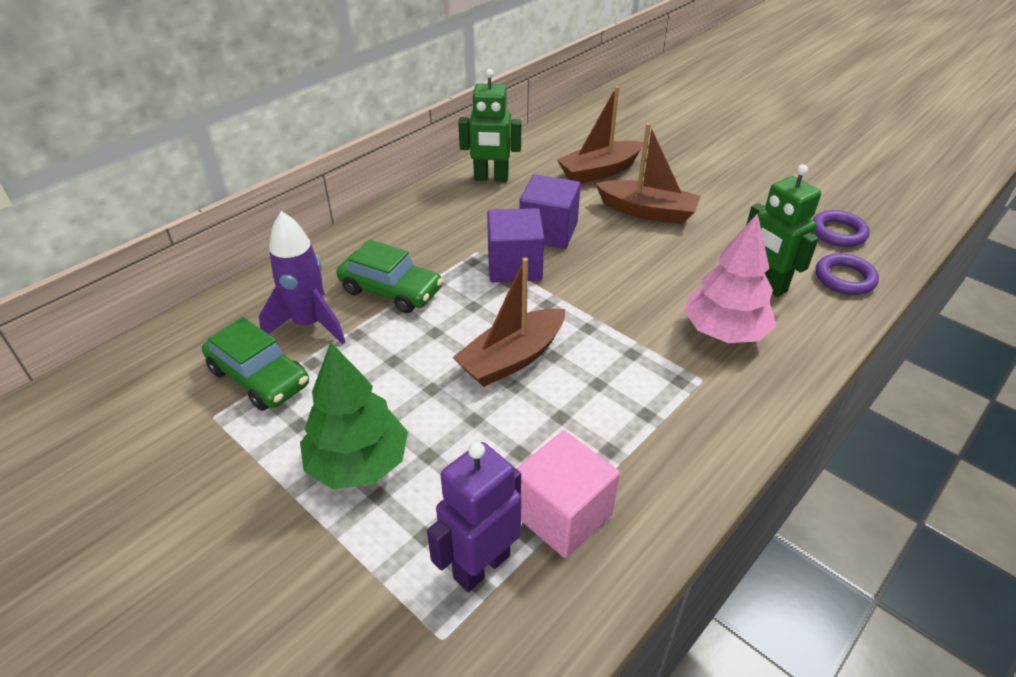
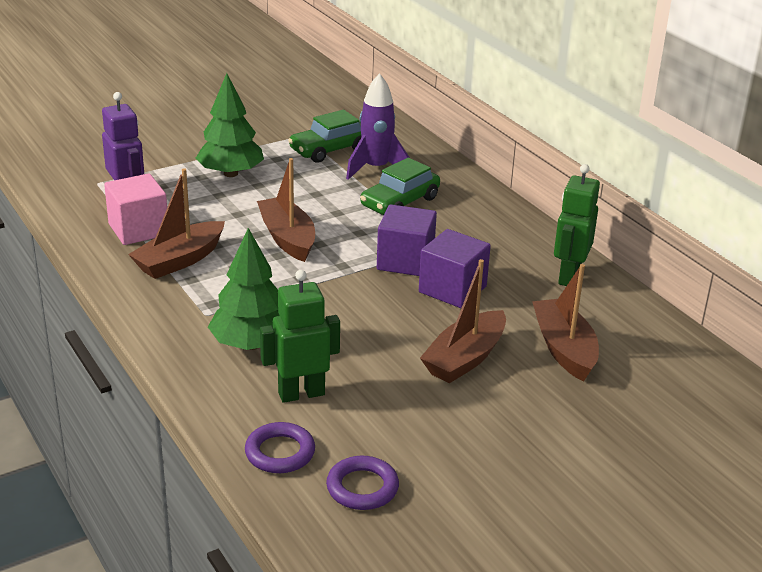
camera: 105 degrees right, 10 degrees down
(613, 440) = (179, 260): none -> brown boat
(724, 332) = (251, 344): pink tree -> green tree

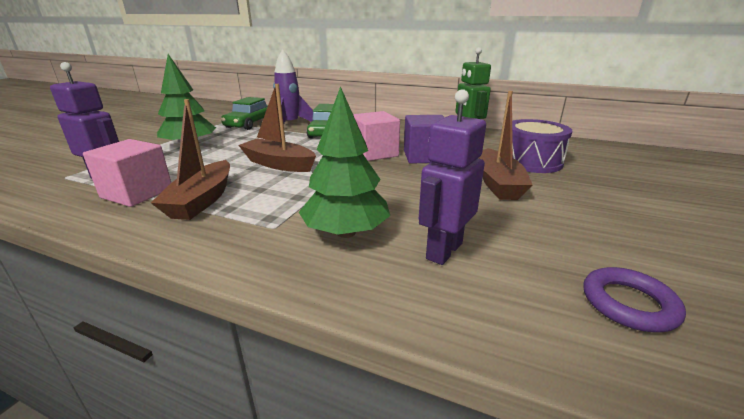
camera: 35 degrees left, 5 degrees down
(280, 452) = (516, 312): purple ring -> none
(301, 393) = (443, 251): green robot -> purple robot
(405, 261) = (374, 153): purple cube -> pink cube
(564, 349) = (531, 161): brown boat -> purple drum

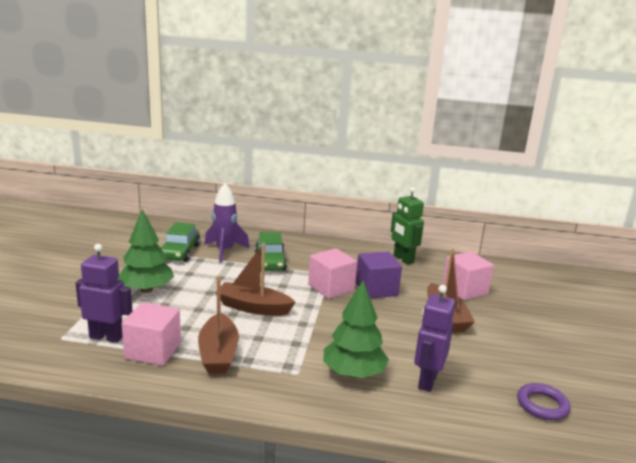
camera: 15 degrees left, 5 degrees down
(531, 161) = (464, 290): purple drum -> pink cube

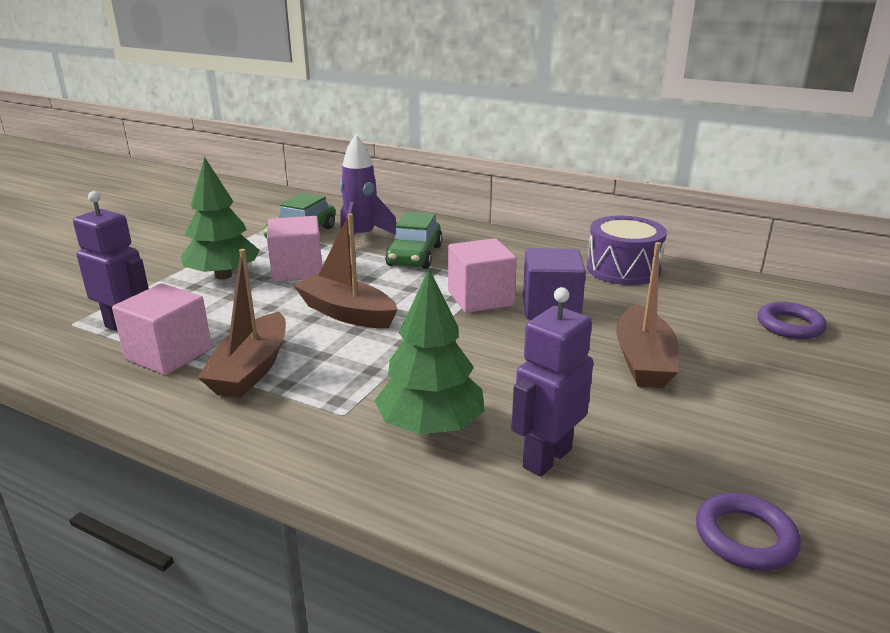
camera: 20 degrees right, 5 degrees up
(403, 259) = (623, 269): green robot -> purple drum
(464, 290) = (703, 323): pink cube -> pink cube (297, 270)
(509, 286) = (790, 325): none -> purple ring

